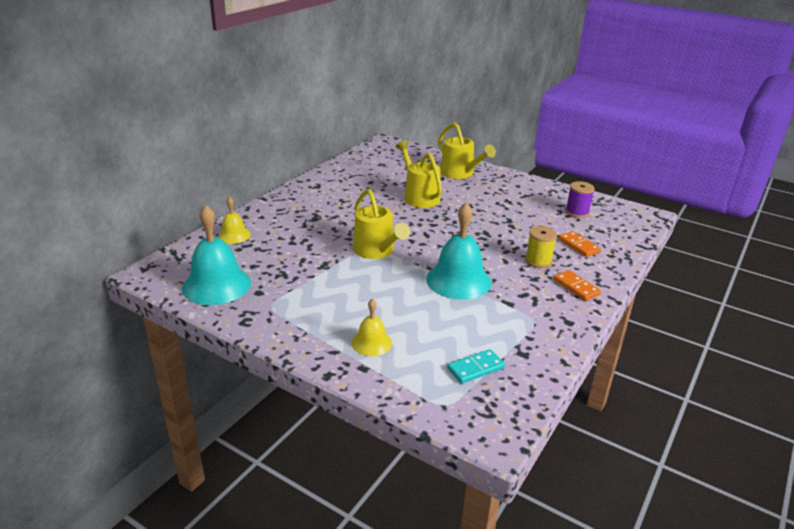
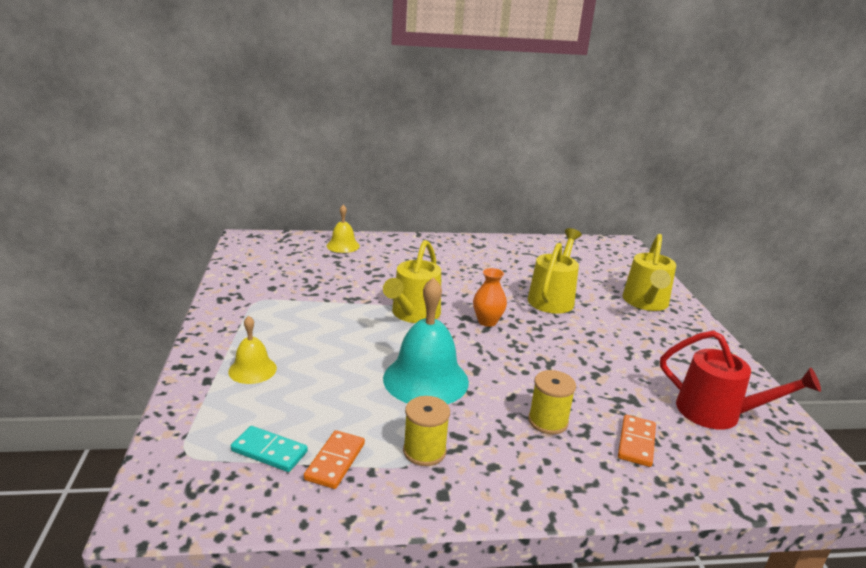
camera: 50 degrees right, 5 degrees down
(216, 285) = (261, 267): turquoise bell -> none
(419, 230) = (487, 321): none -> orange vase
(527, 311) = (424, 451): none -> yellow spool
(576, 287) = (532, 474): orange domino -> orange domino (335, 461)
(577, 212) = (718, 413): purple spool -> red watering can

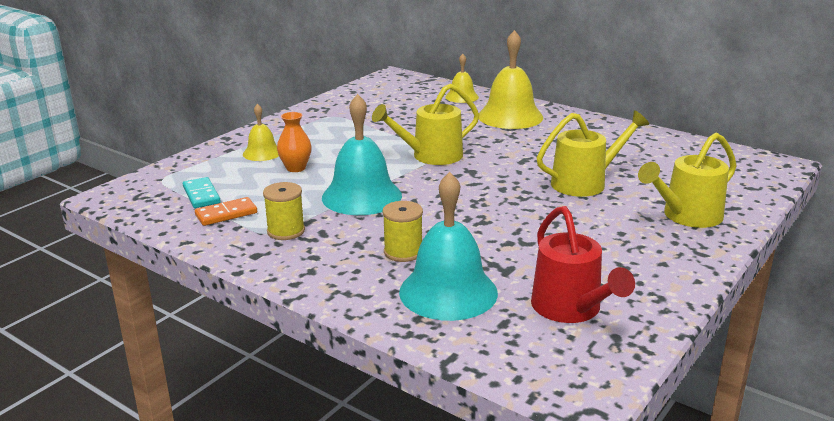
camera: 45 degrees right, 0 degrees up
(410, 254) = (510, 116): none -> yellow bell
(487, 321) = (484, 179): orange vase -> orange vase (296, 168)
(636, 442) = (448, 292): orange domino -> turquoise bell

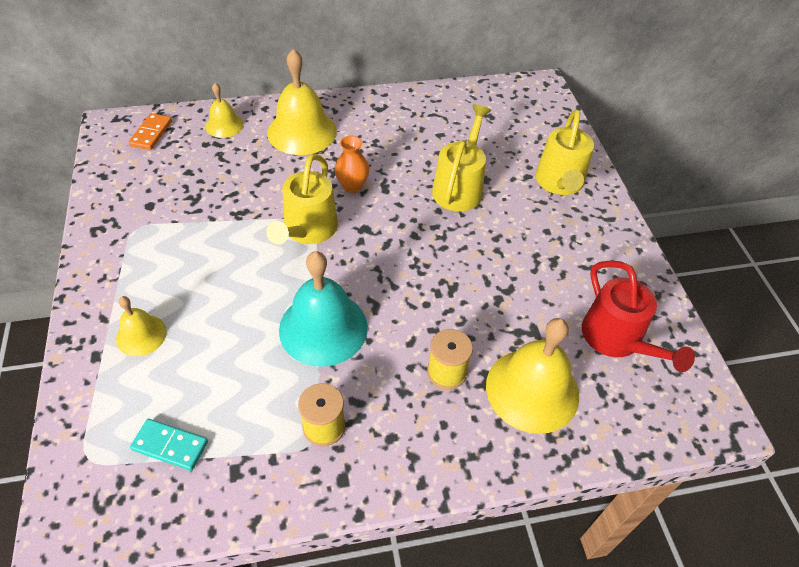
camera: 50 degrees left, 25 degrees up
(226, 214) = (236, 451): orange domino -> orange domino (151, 133)
(296, 168) = (209, 333): orange vase -> orange vase (352, 186)
(448, 292) = (532, 390): turquoise bell -> yellow bell
(571, 309) = (617, 340): red watering can -> red watering can turned 45 degrees clockwise

